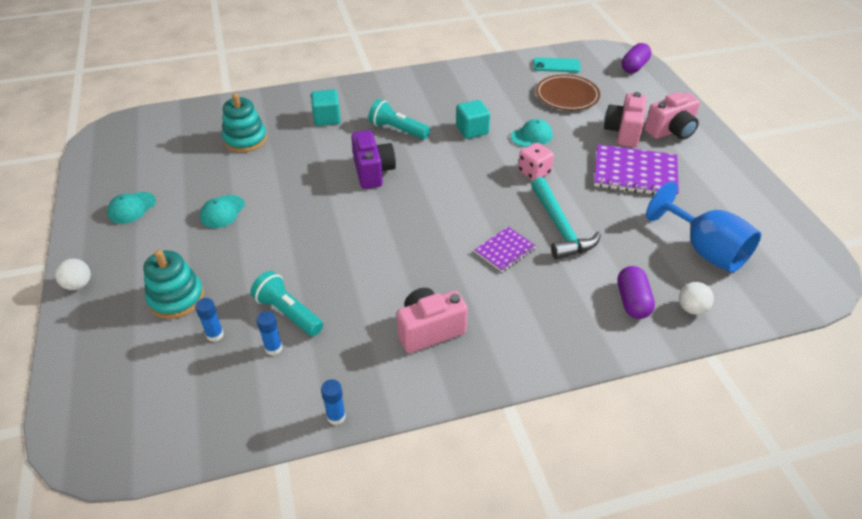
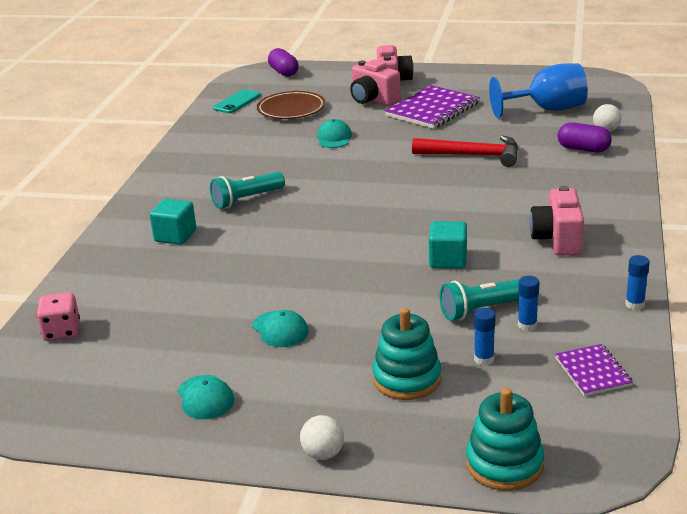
camera: 60 degrees left, 15 degrees down
(245, 140) = (153, 295): turquoise stacking toy -> turquoise stacking toy (504, 464)
(373, 172) = (304, 226): purple camera -> none
(472, 130) = (292, 162): turquoise cube -> turquoise cube (448, 260)
(505, 250) = (483, 185): purple notebook -> purple notebook (593, 372)
(534, 172) = (388, 149): pink dice -> pink dice (62, 331)
(560, 227) = (473, 155): turquoise hammer -> red hammer

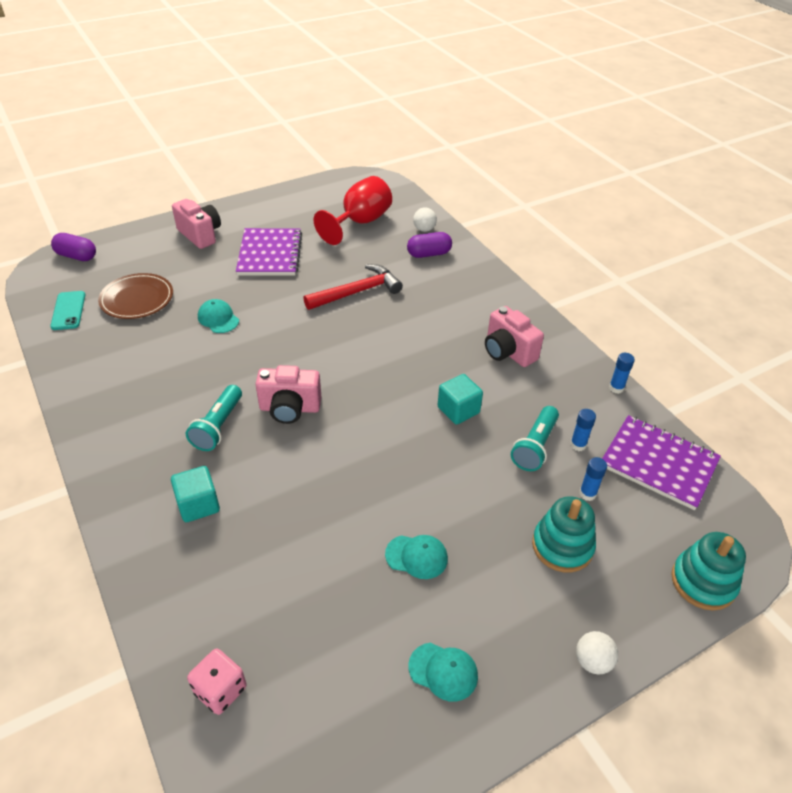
camera: 45 degrees left, 15 degrees up
(373, 100) = (205, 261): pink camera -> pink camera (290, 408)
(547, 109) = (360, 222): blue goblet -> red goblet
(593, 372) = (658, 463): purple notebook -> purple notebook, size x1.81

